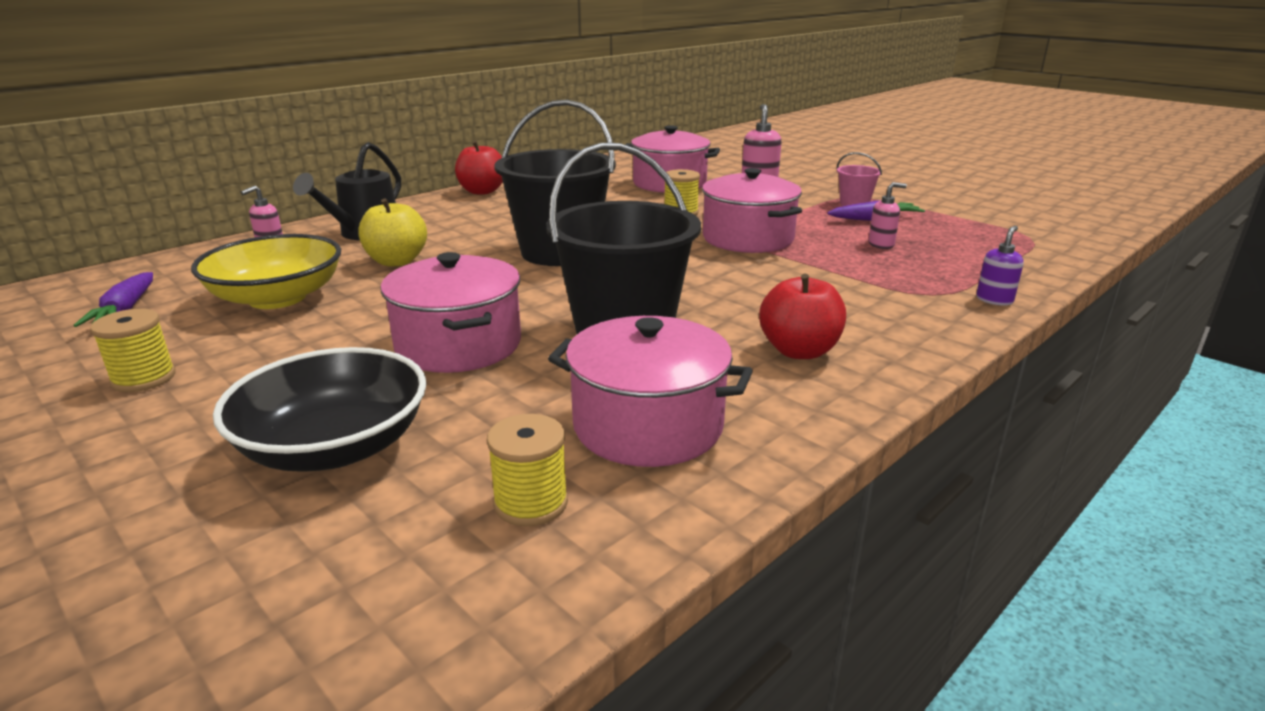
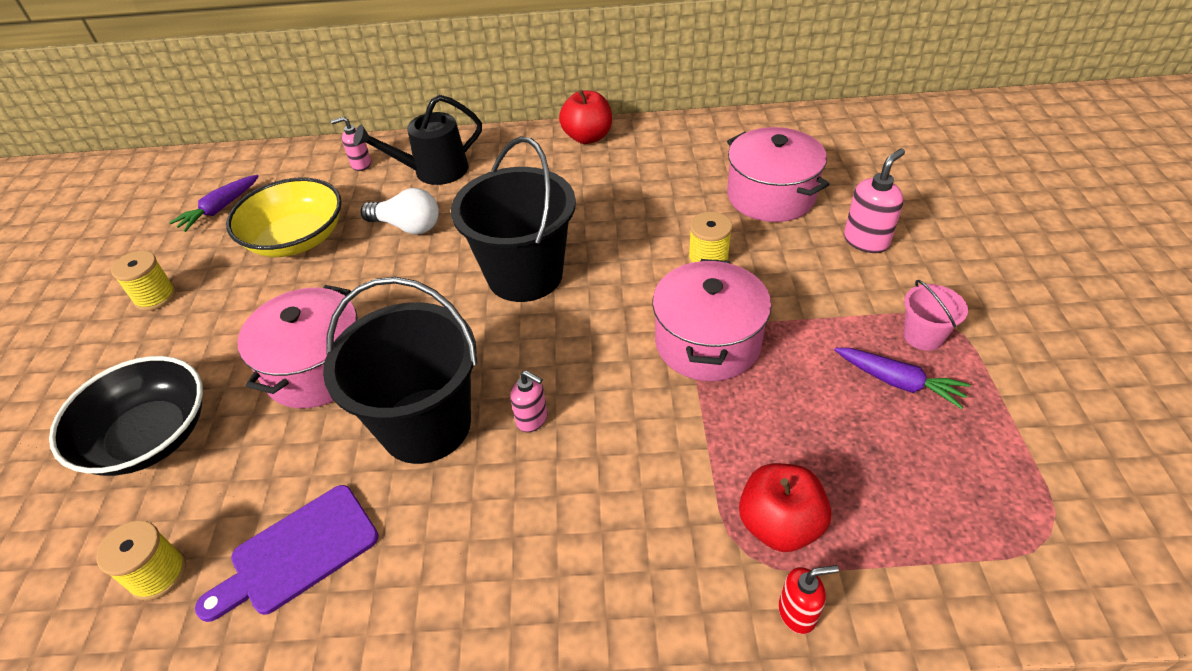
camera: 45 degrees right, 20 degrees up
(396, 261) = (407, 226): yellow apple -> white light bulb
(648, 426) = (298, 553): pink pot -> purple cutting board
(799, 351) = (505, 547): red apple -> red apple (779, 525)
(881, 245) = (830, 434): pink soap dispenser -> pink soap dispenser (532, 419)
(994, 300) = (797, 613): purple soap dispenser -> red soap dispenser

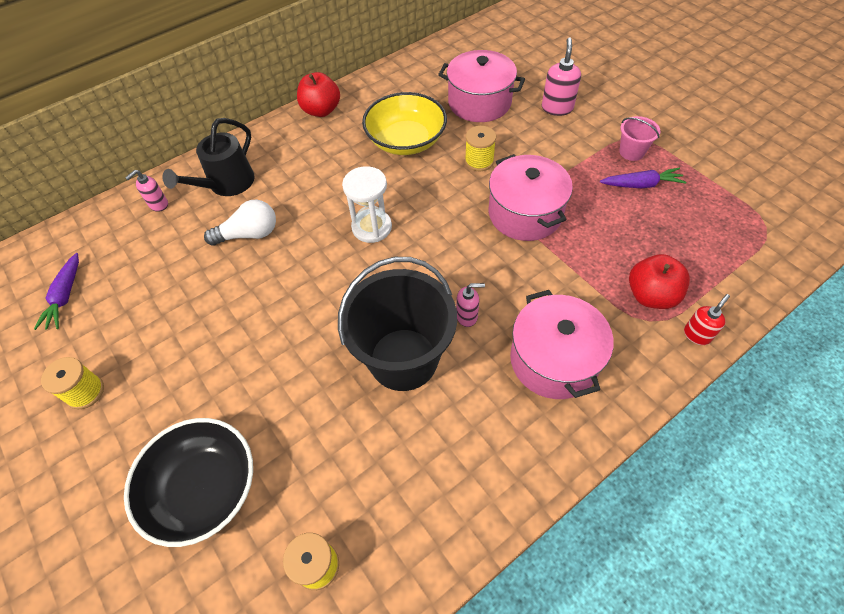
camera: 35 degrees left, 10 degrees up
(296, 239) = (165, 286): yellow bowl -> yellow bowl (406, 140)
(298, 553) = (400, 486): purple cutting board -> none
(318, 368) = (286, 367): pink pot -> pink pot (554, 360)
(525, 275) = (372, 227): black bucket -> white hourglass

